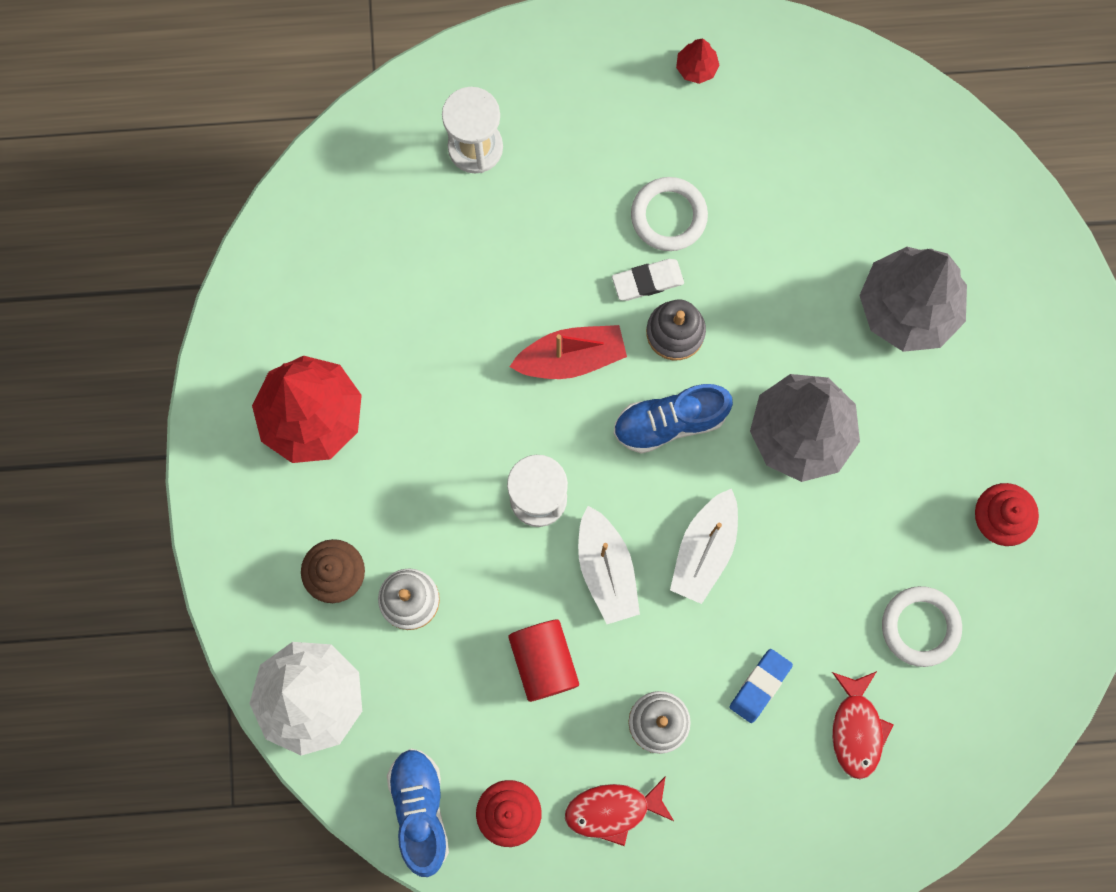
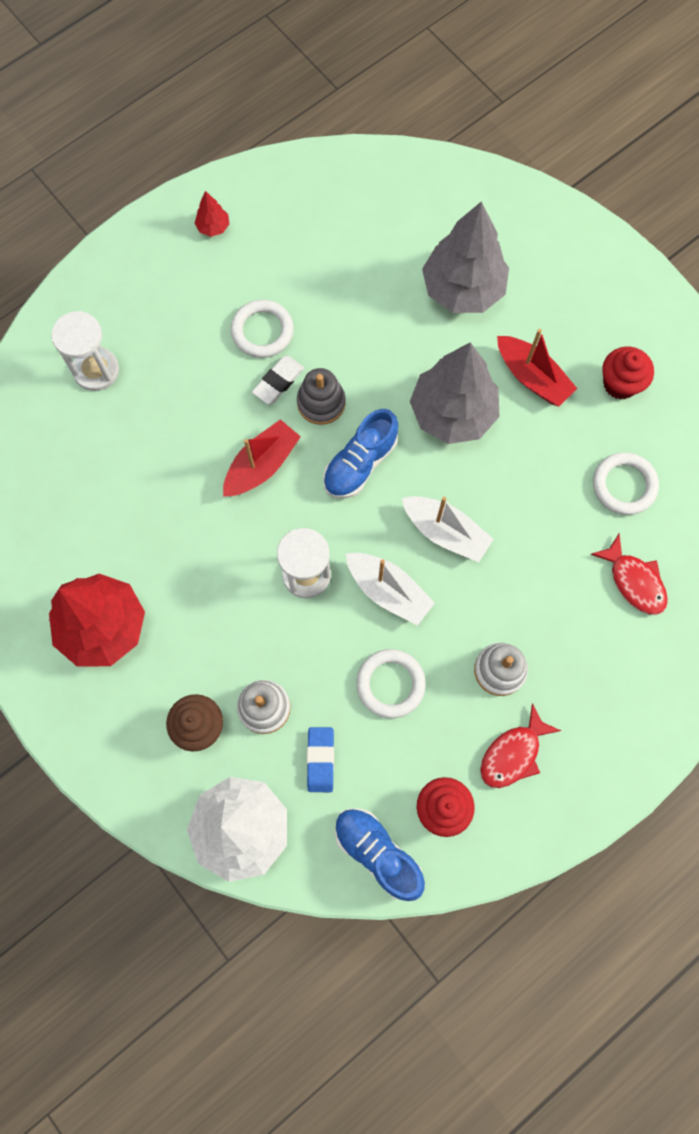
camera: 35 degrees left, 5 degrees down
(544, 661) = (390, 684): red cylinder -> white ring
(704, 550) = (445, 532): white boat -> white boat turned 45 degrees counterclockwise
(760, 686) = (549, 597): blue eraser -> blue eraser (320, 760)
(910, 450) = (532, 377): none -> red boat

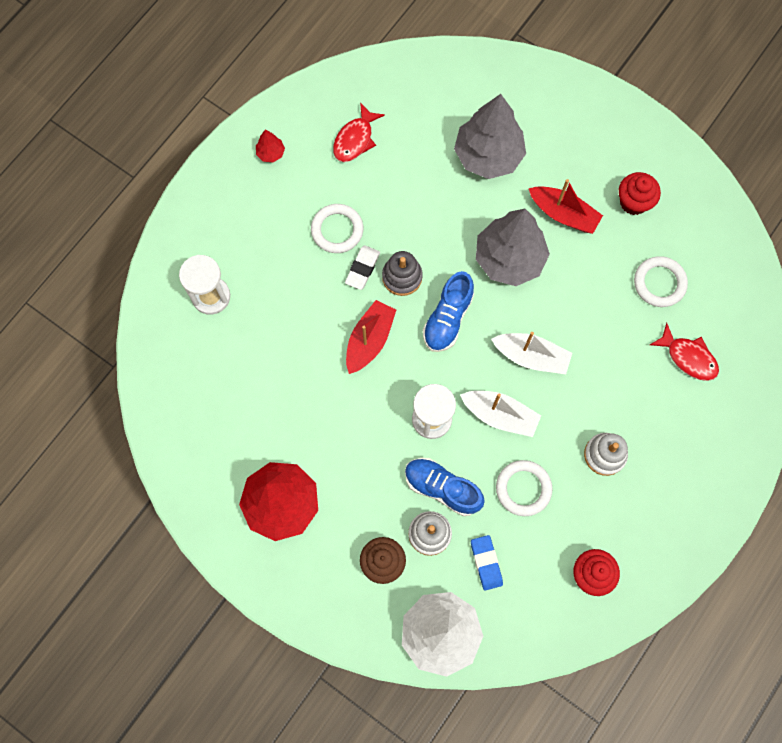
camera: 15 degrees left, 0 degrees up
(377, 852) = (551, 623): blue shoe -> blue shoe (442, 488)
(513, 754) = (633, 517): red fish -> red fish (355, 139)

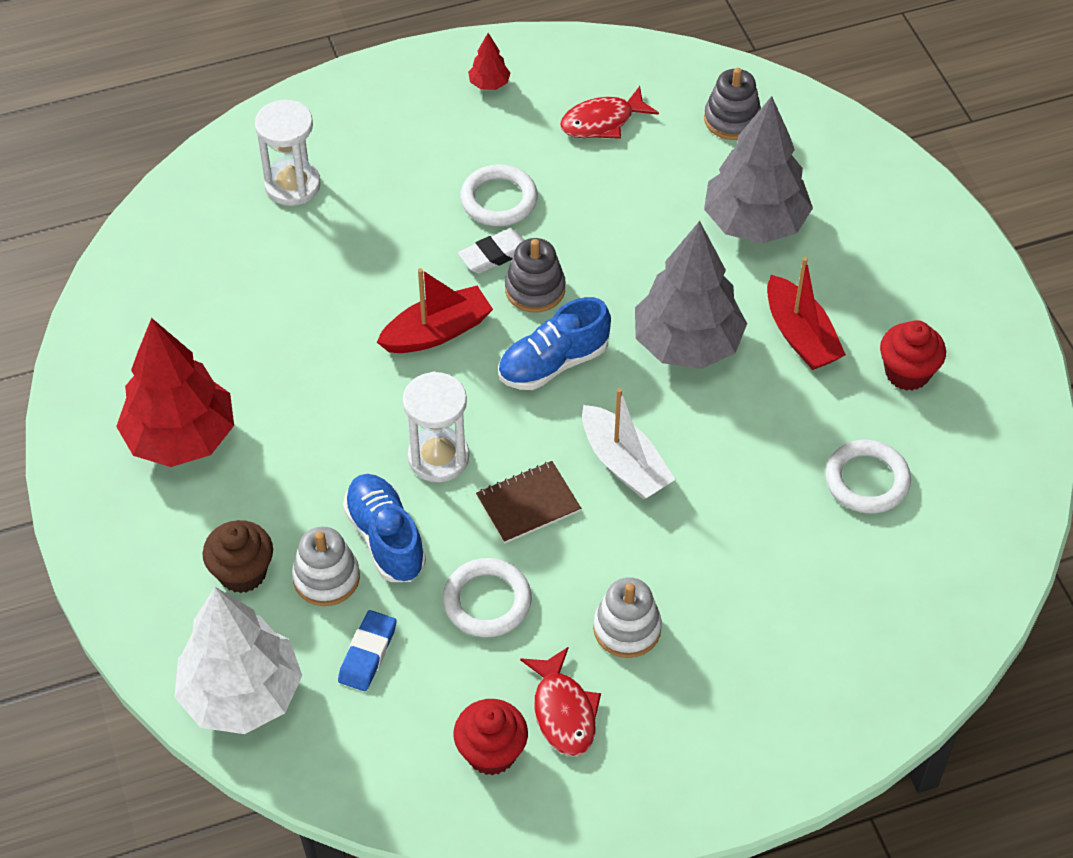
camera: 35 degrees right, 20 degrees down
(426, 92) = (732, 119): none -> grey stacking toy
(500, 415) = (528, 503): white boat -> brown notebook
(688, 357) = (836, 586): red fish -> red fish (563, 711)

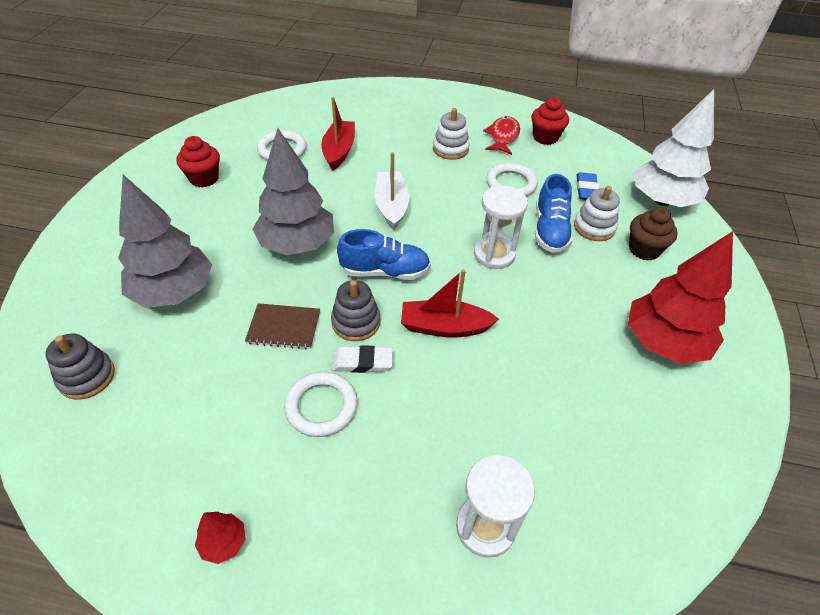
camera: 150 degrees left, 5 degrees down
(368, 654) = (586, 189): blue eraser -> blue eraser turned 45 degrees counterclockwise
(528, 503) = (458, 212): brown notebook -> brown notebook (284, 327)
(602, 122) = (176, 434): red fish -> none
(800, 335) = (232, 219): red boat -> red boat (339, 151)

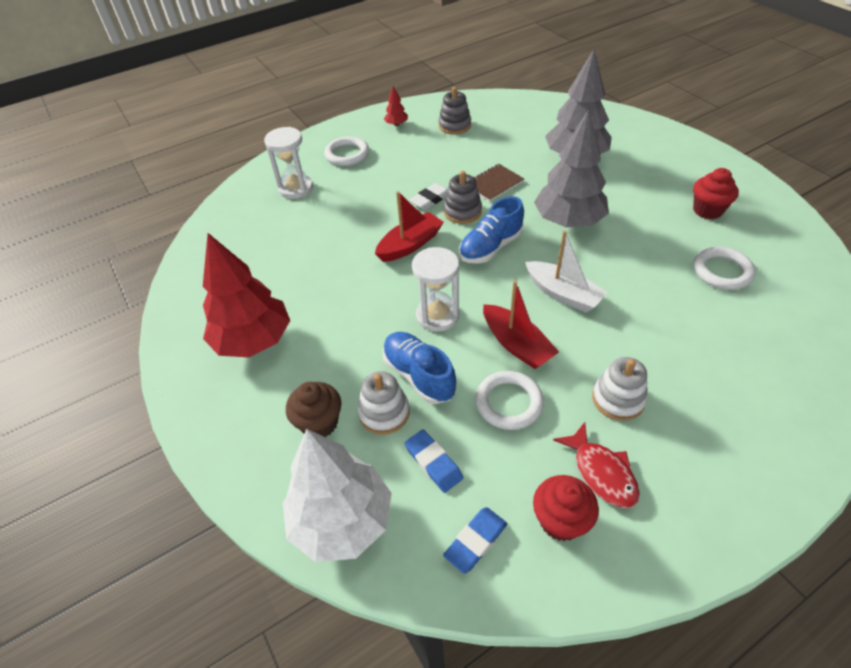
camera: 140 degrees right, 0 degrees up
(87, 377) = (537, 116): grey stacking toy -> grey stacking toy (454, 126)
(321, 406) = (422, 173): white ring -> white ring (347, 154)
(339, 151) = (688, 308): red boat -> red boat (516, 344)
(595, 155) = (475, 541): none -> blue eraser

